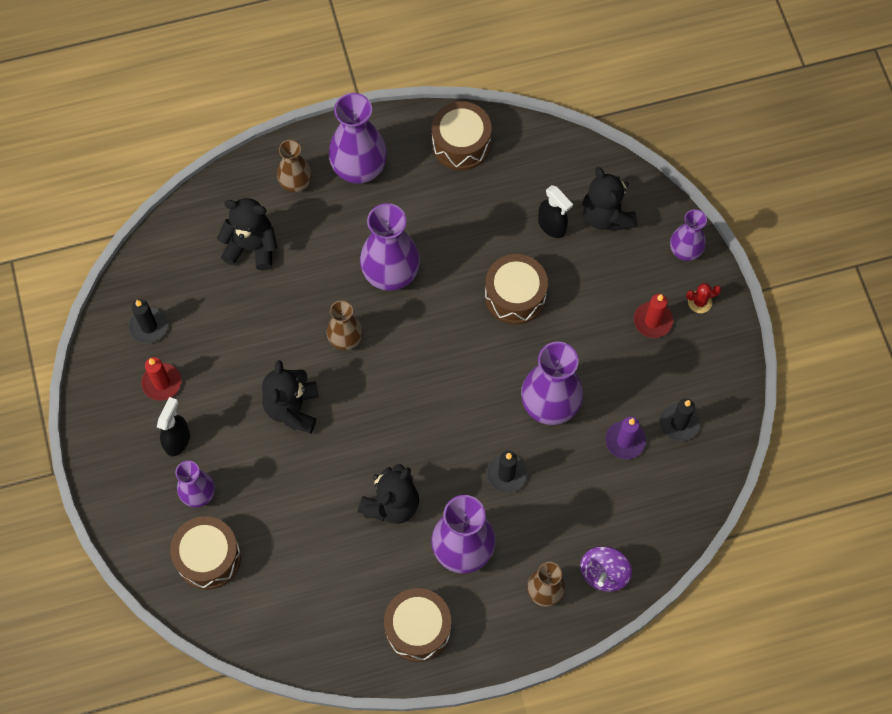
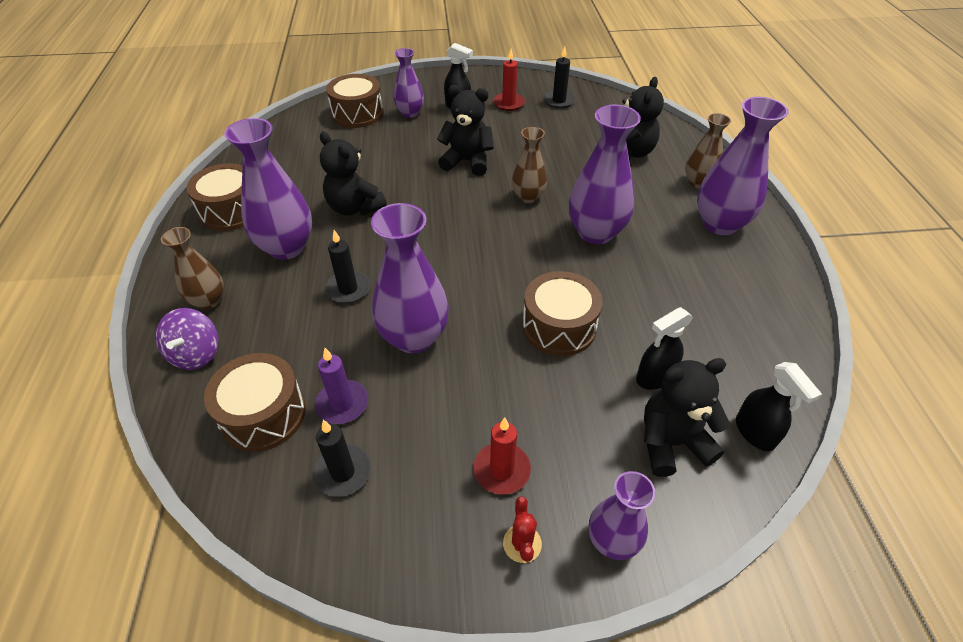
camera: 100 degrees right, 20 degrees down
(461, 144) = (765, 306): brown drum -> brown drum (263, 414)
(586, 164) = (755, 433): none -> black spray bottle
(604, 573) = (196, 354): purple spinning top -> purple spinning top turned 120 degrees counterclockwise

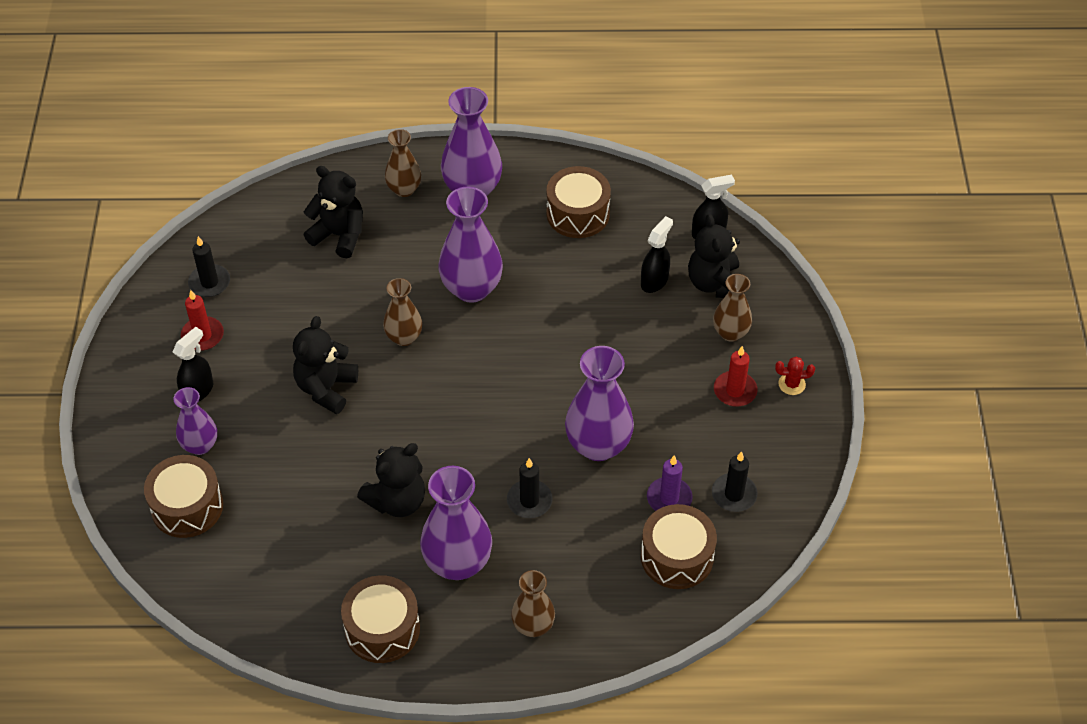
camera: 85 degrees left, 5 degrees up
(196, 354) = (604, 623): purple spinning top -> none
(559, 327) = (594, 336): brown drum -> brown drum (578, 214)
(595, 463) = (730, 333): none -> brown vase
(612, 541) = (790, 333): purple vase -> none
(654, 377) = (654, 281): black spray bottle -> black spray bottle turned 120 degrees counterclockwise

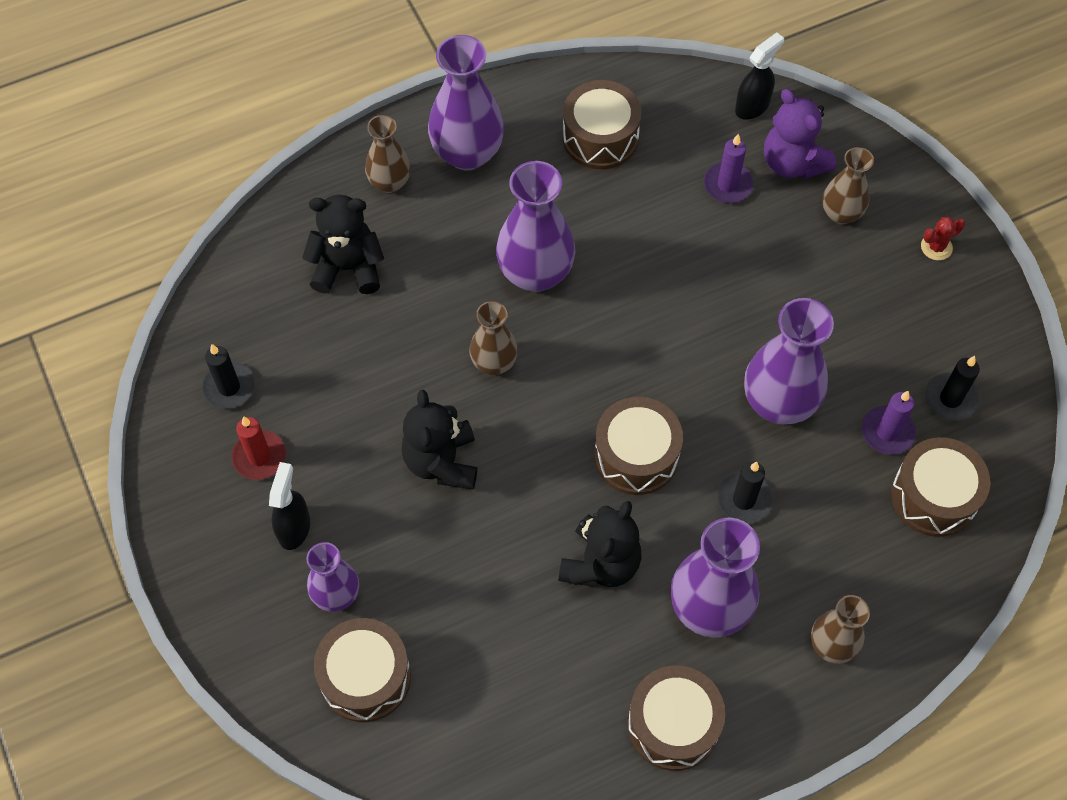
camera: 25 degrees left, 10 degrees up
(468, 439) = (636, 455): none -> brown drum
(654, 281) = (727, 185): black spray bottle -> purple candle
(715, 284) = (792, 163): black teddy bear -> purple teddy bear
(735, 391) = (883, 279): red candle -> none

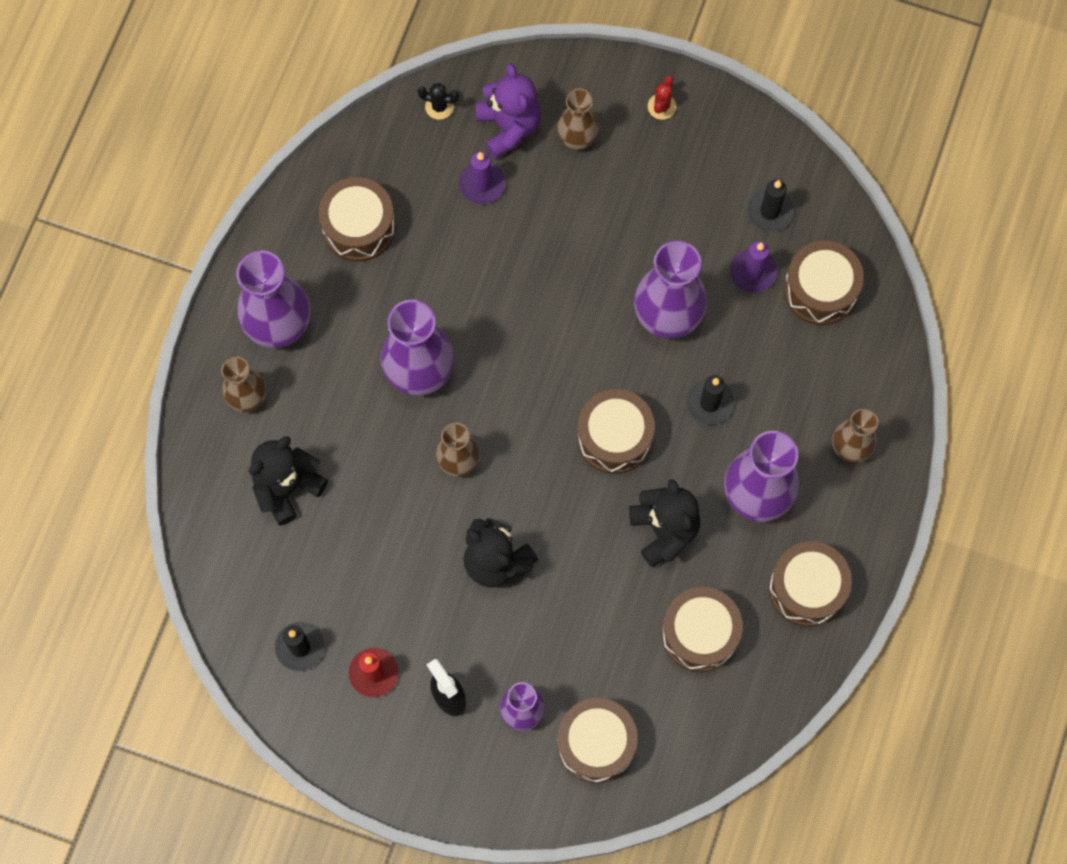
camera: 45 degrees left, 10 degrees up
(543, 673) = (700, 633): none -> brown drum
(752, 106) = (439, 106): black spray bottle -> black cactus
(792, 163) = (509, 127): purple teddy bear -> purple teddy bear turned 120 degrees counterclockwise

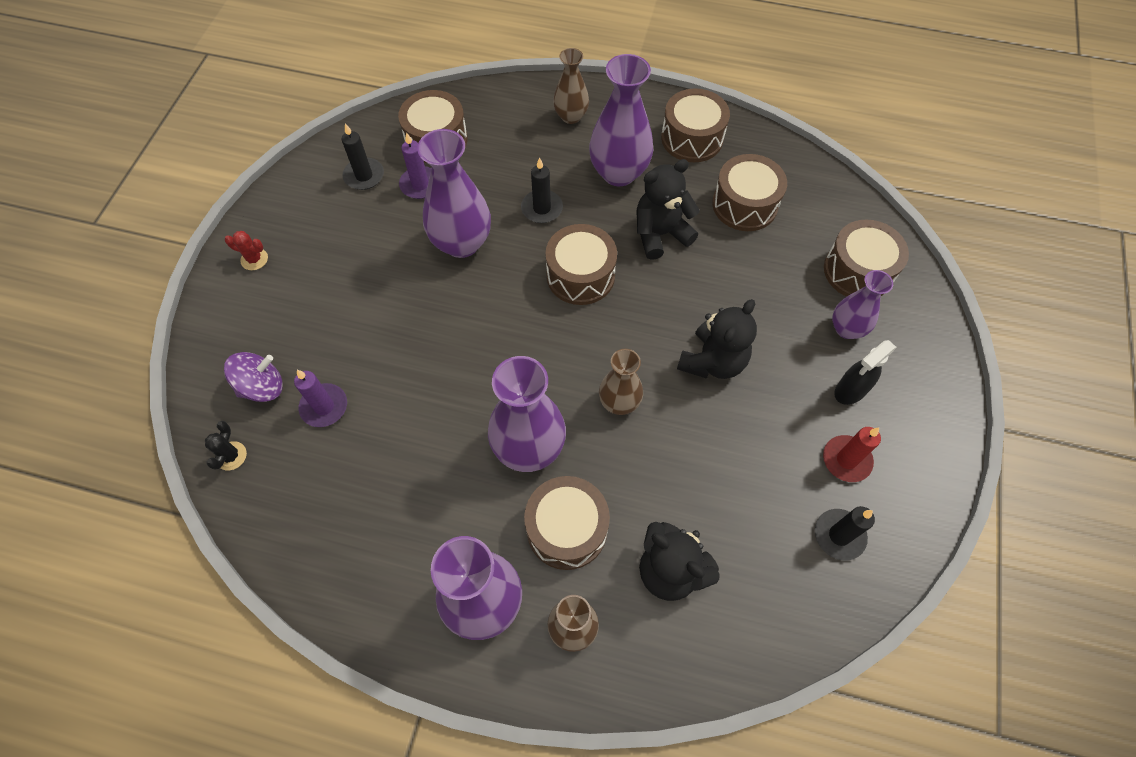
camera: 95 degrees left, 10 degrees down
(359, 227) = (367, 526): brown drum -> brown drum (567, 529)
(509, 127) = (262, 387): purple teddy bear -> purple spinning top
(577, 137) = (279, 325): brown vase -> none

